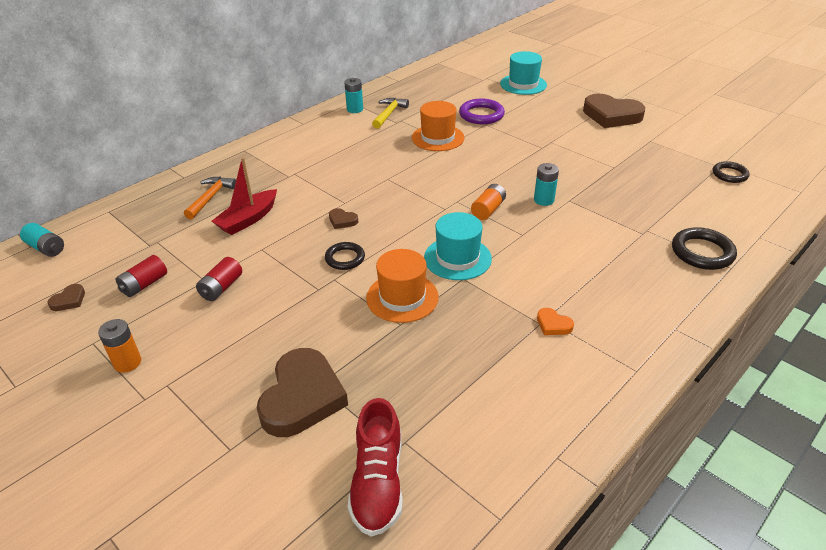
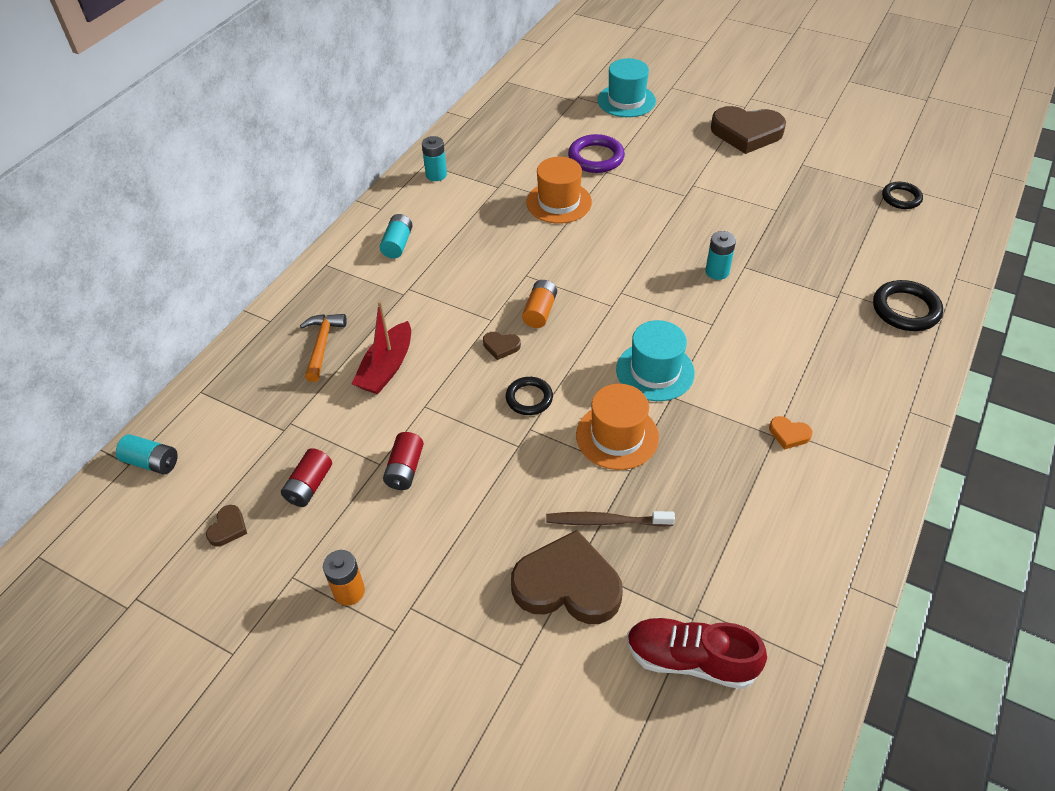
camera: 15 degrees left, 10 degrees up
(302, 146) = (397, 244): none -> turquoise battery
(302, 397) = (567, 585): brown heart -> brown heart turned 75 degrees counterclockwise
(360, 357) = (606, 521): none -> brown toothbrush
(378, 482) = (690, 660): red shoe -> red shoe turned 120 degrees clockwise
(389, 114) = (482, 175): yellow hammer -> none
(488, 210) = (661, 297): orange battery -> orange battery (540, 312)

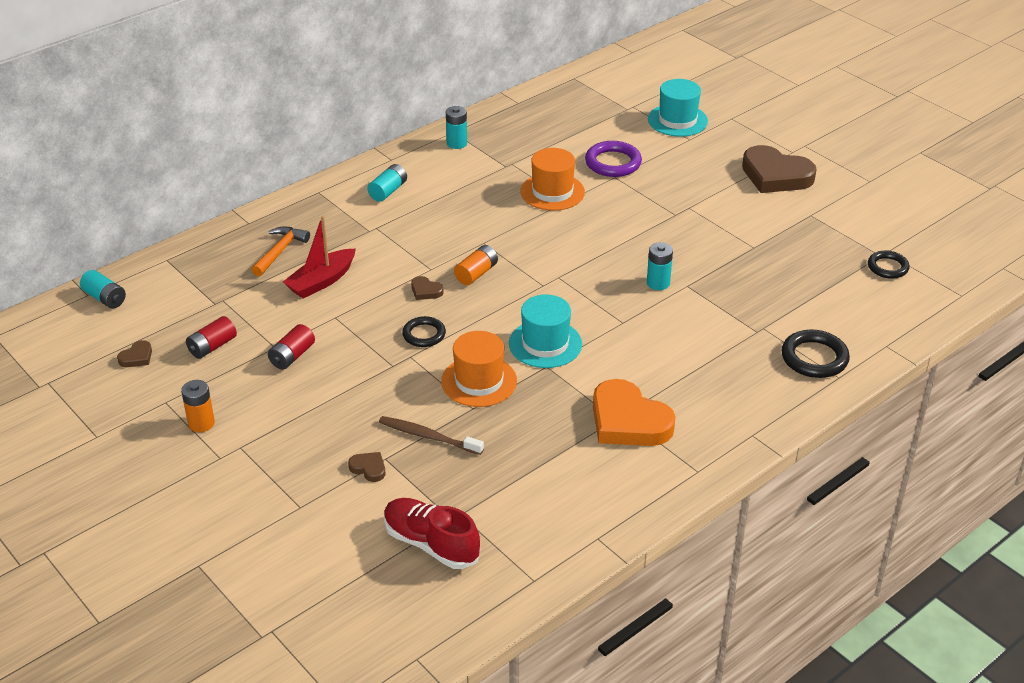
camera: 20 degrees right, 10 degrees down
(567, 585) = (369, 468): brown heart -> brown heart, size x0.42
(789, 434) = (628, 421): orange heart -> orange heart, size x2.36

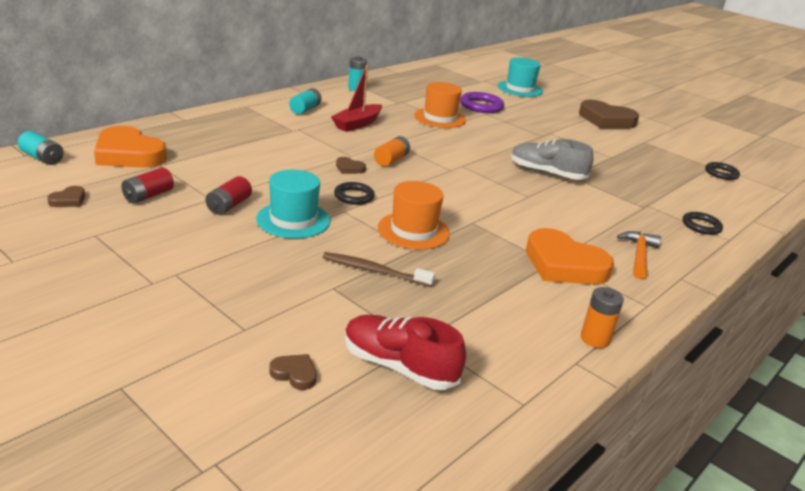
camera: 10 degrees left, 10 degrees down
(190, 286) = (128, 154): none -> orange heart
(201, 423) = (133, 253): orange battery -> orange battery (595, 339)
(280, 251) = (214, 138): orange hammer -> orange hammer (639, 256)
(321, 281) = (253, 158): red boat -> red boat (357, 124)
(369, 468) = (317, 296): brown heart -> brown heart (294, 374)
(545, 344) = (466, 207): turquoise hat -> turquoise hat (293, 220)
(658, 283) = (547, 173): turquoise battery -> grey shoe
(814, 358) = (701, 226): black ring -> black ring, size x0.66

